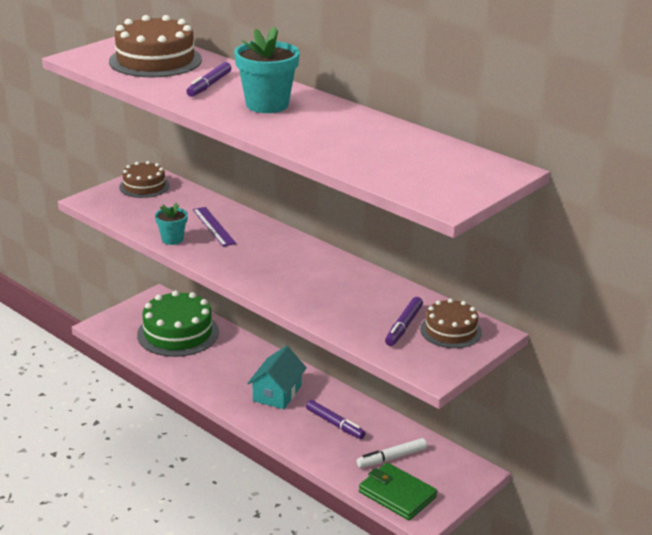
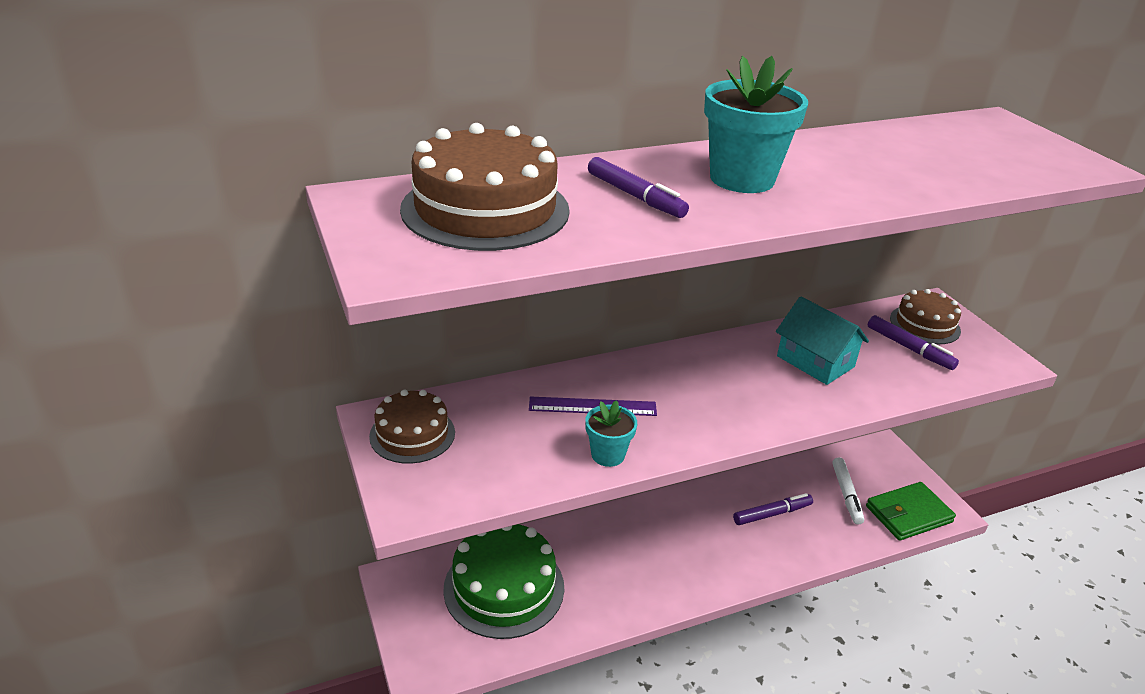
camera: 65 degrees left, 5 degrees up
(277, 393) = (692, 539): turquoise house -> turquoise house (815, 361)

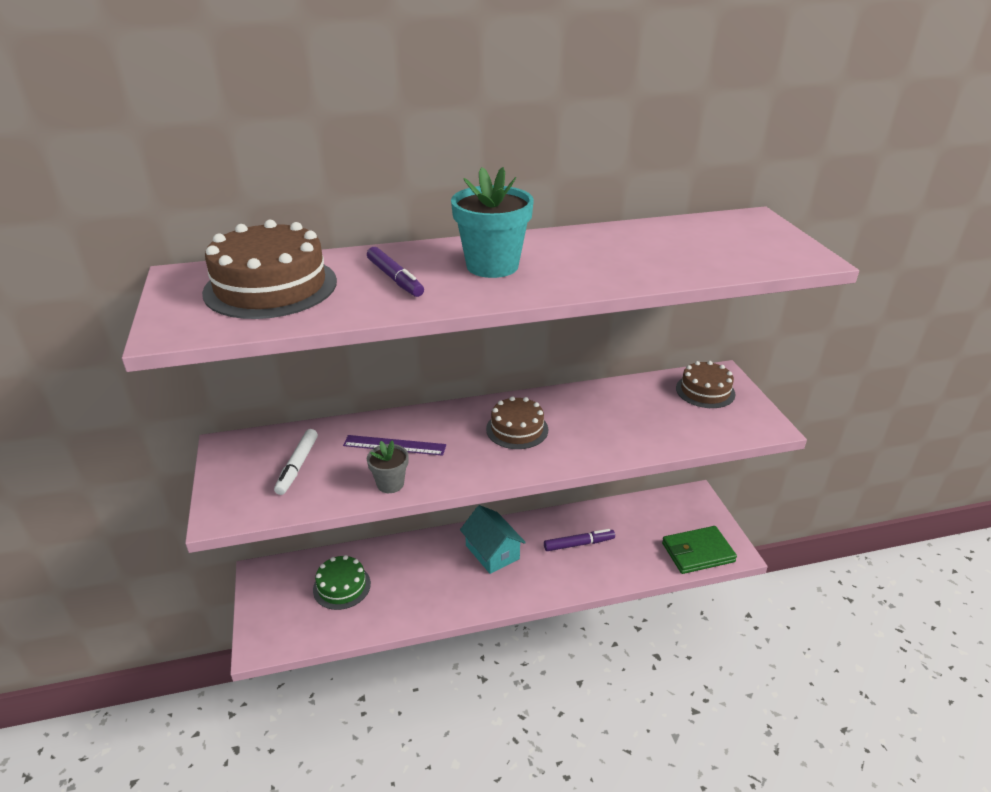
camera: 10 degrees right, 0 degrees up
(412, 434) = (246, 459): brown cake -> brown cake (517, 429)
(504, 587) = (342, 586): green cake -> green cake, size x0.59
(608, 455) = (390, 484): turquoise flower pot -> grey flower pot
(815, 361) = (595, 418): turquoise house -> turquoise house (492, 552)
(846, 494) = (648, 532): white marker -> white marker (297, 466)
(909, 348) = (682, 410): purple marker -> none

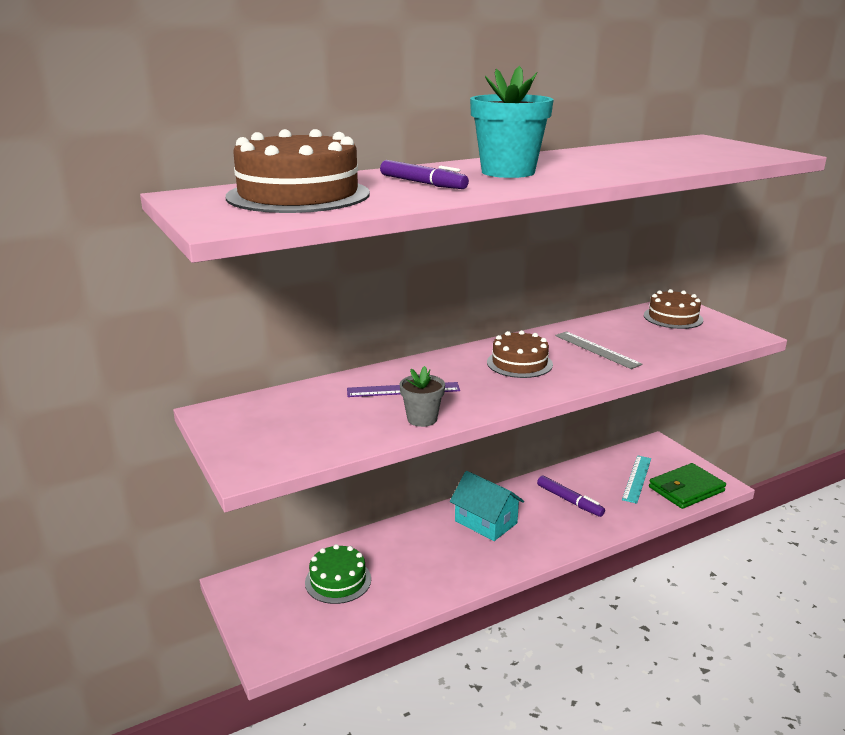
camera: 15 degrees left, 10 degrees down
(297, 466) = (308, 418): white marker -> none
(579, 544) = (569, 501): purple marker -> purple marker turned 75 degrees clockwise
(601, 423) = (597, 349): none -> grey ruler
(655, 531) = (637, 478): none -> turquoise ruler

